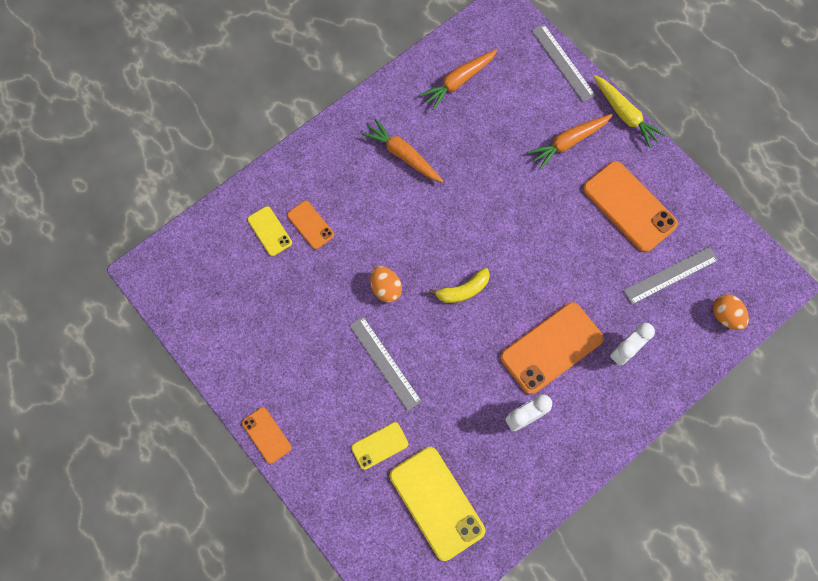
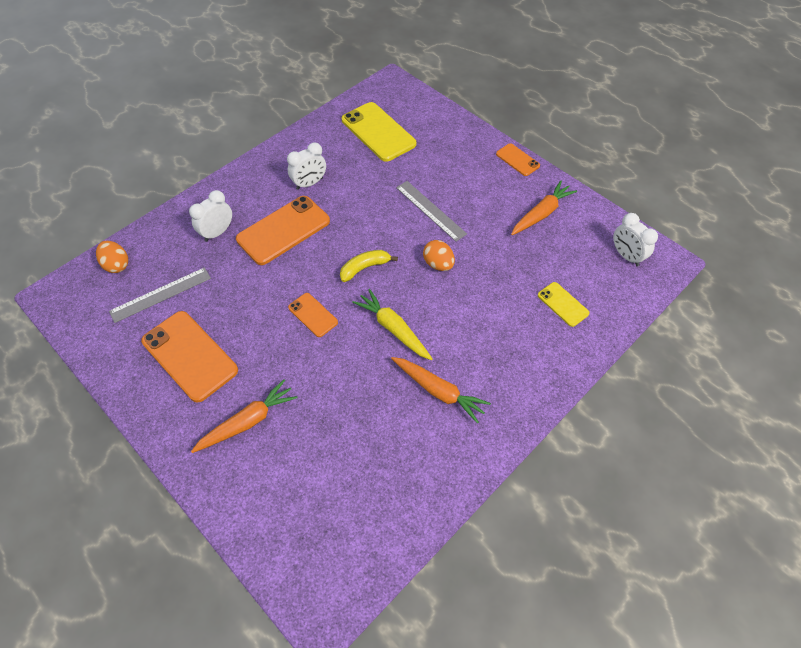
camera: 175 degrees right, 15 degrees down
(186, 282) = (626, 256): none -> white clock
(310, 225) = (523, 313): orange phone -> orange phone (313, 315)
(379, 446) = (426, 159): yellow phone -> none
(459, 81) = (380, 490): orange carrot -> orange carrot (541, 214)
(563, 62) = (244, 530): grey ruler -> none
(625, 114) = (174, 462): yellow carrot -> yellow carrot (393, 329)

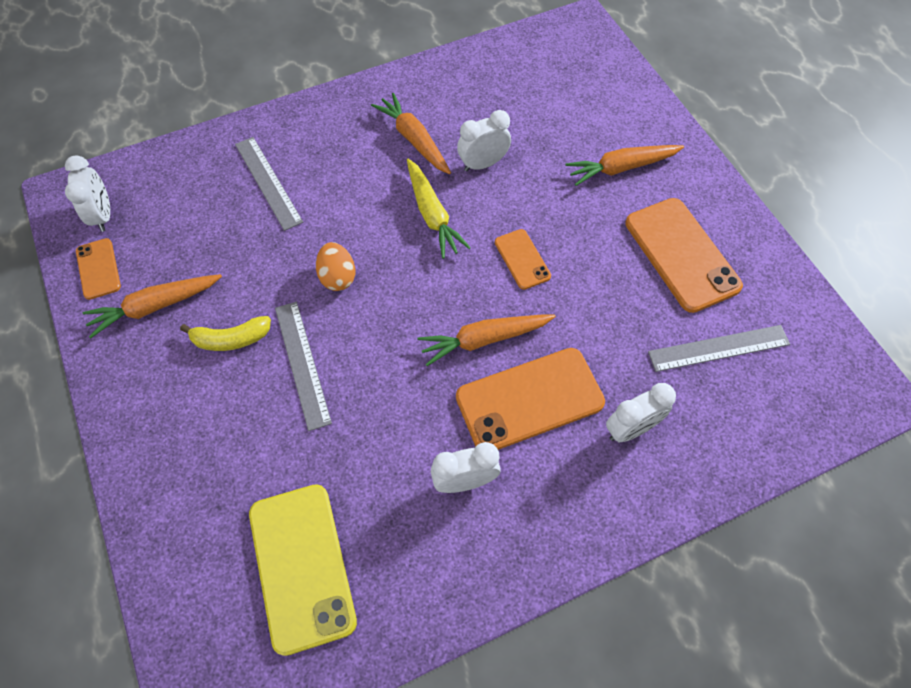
camera: 160 degrees left, 5 degrees up
(117, 265) = (786, 418): orange egg -> none
(323, 255) = (484, 340): none -> orange carrot
(364, 268) = (435, 302): yellow banana -> yellow banana (231, 339)
(370, 386) = (483, 164): none -> white clock
(517, 160) = (114, 414): orange phone -> orange phone (98, 269)
(531, 315) = (268, 182): none -> grey ruler
(562, 304) = (225, 183): yellow phone -> none

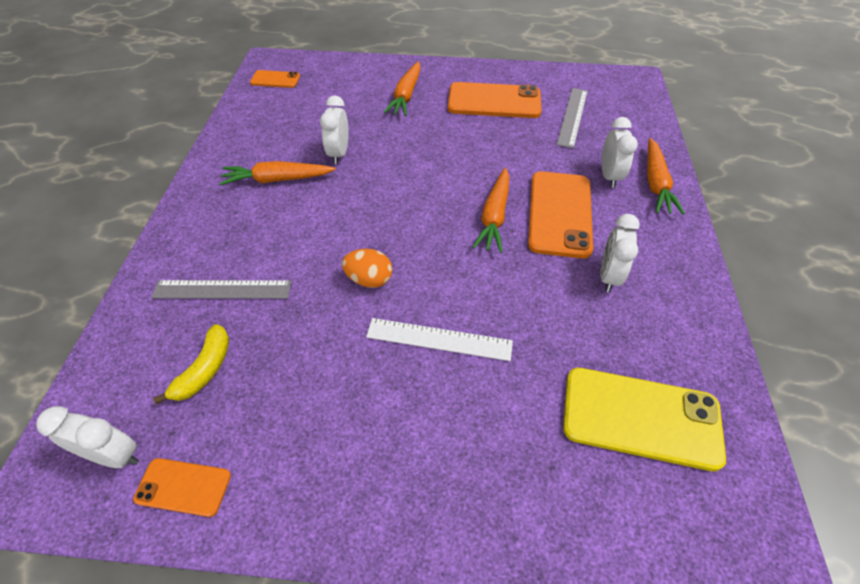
camera: 60 degrees left, 10 degrees down
(155, 307) = (283, 443): orange carrot -> orange carrot (655, 183)
(231, 339) = (373, 386): yellow banana -> yellow banana (205, 369)
(302, 363) = (439, 339): grey ruler -> white ruler
(432, 214) = (359, 198): yellow carrot -> none
(522, 259) = (440, 169): orange phone -> orange phone (275, 79)

